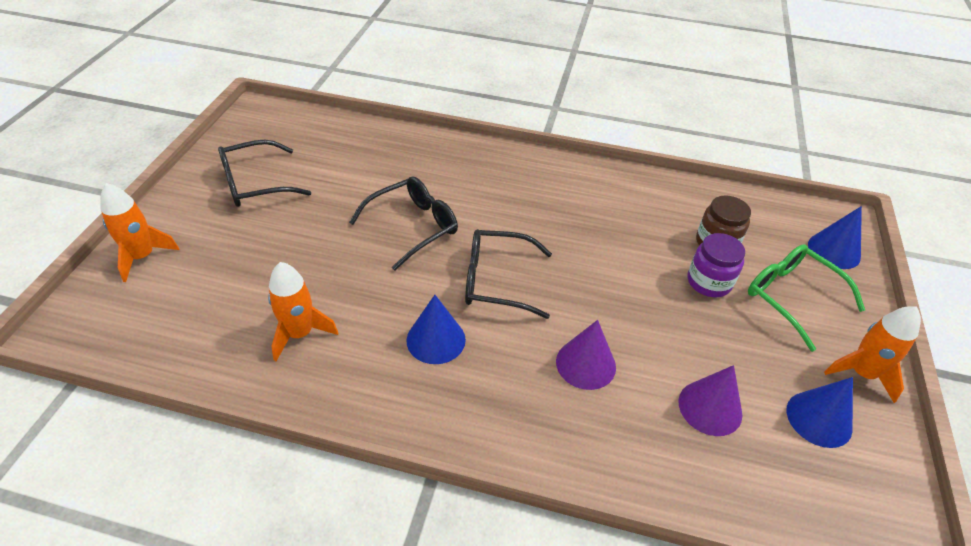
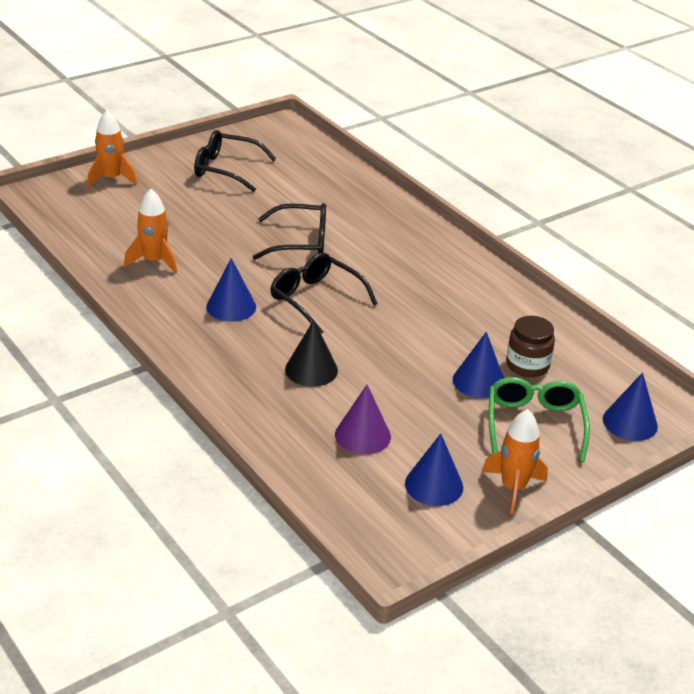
camera: 40 degrees right, 10 degrees down
(585, 364) = (311, 370): purple cone -> black cone
(709, 282) = (478, 381): purple jar -> blue cone

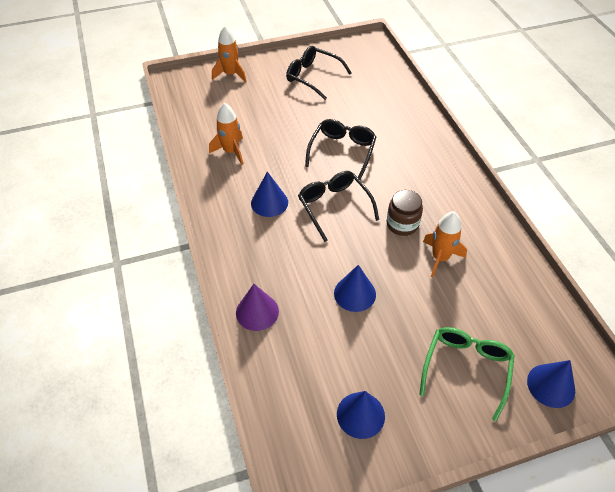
camera: 20 degrees right, 15 degrees up
(300, 242) = (342, 151): black glasses -> black glasses turned 90 degrees counterclockwise
(311, 370) = (306, 274): black cone -> none
(362, 435) = (322, 349): purple cone -> purple cone (257, 312)
(478, 381) = (434, 313): blue cone -> blue cone (355, 293)
(513, 488) = (425, 434): orange rocket -> orange rocket (440, 258)
(527, 365) = (480, 304): brown jar -> brown jar (402, 224)

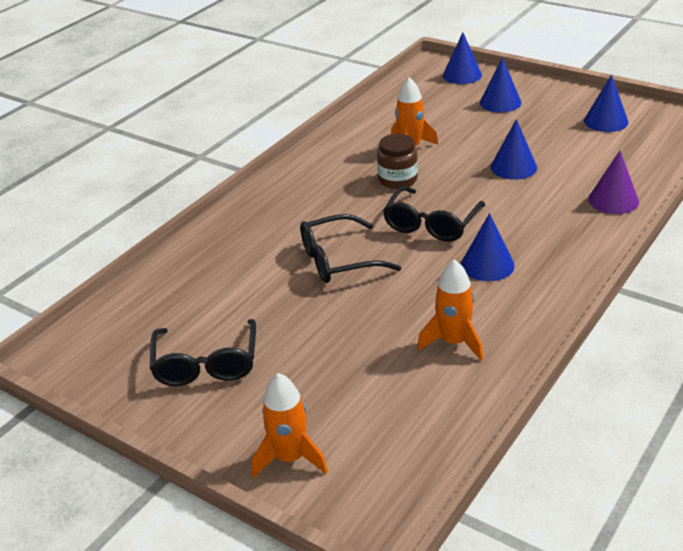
camera: 125 degrees left, 15 degrees down
(466, 369) = (500, 102): green glasses -> blue cone

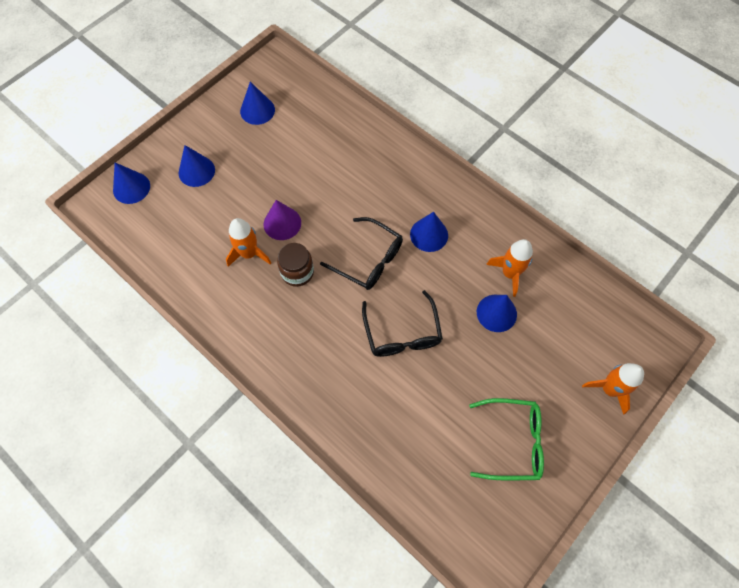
camera: 85 degrees left, 30 degrees up
(206, 364) = (512, 441): black glasses -> green glasses
(513, 167) = (305, 187): blue cone -> blue cone (496, 313)
(613, 200) = (369, 139): purple cone -> purple cone (282, 223)

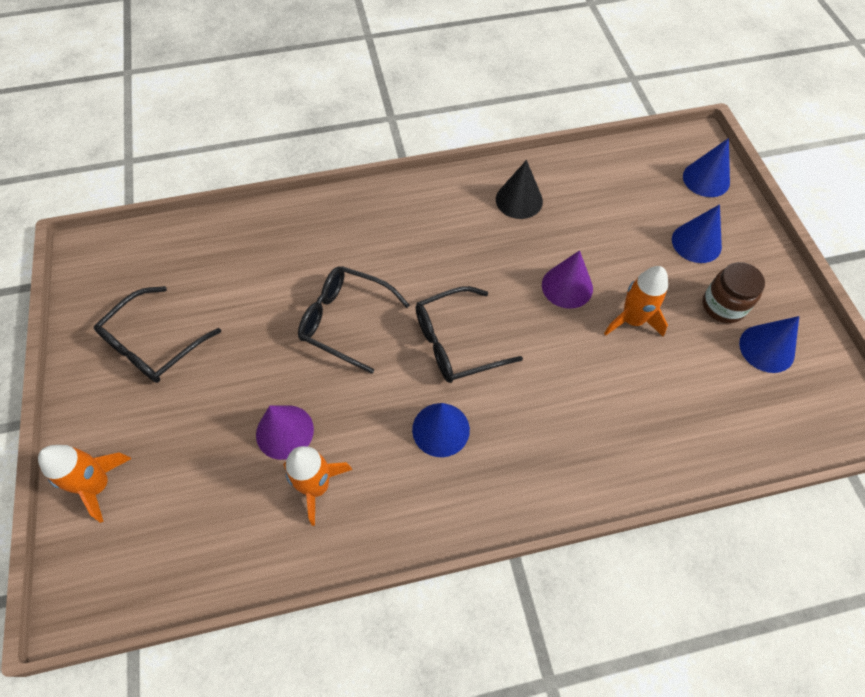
camera: 125 degrees right, 5 degrees down
(225, 289) = (519, 200): none -> black cone
(249, 253) = (548, 238): orange rocket -> orange rocket (632, 320)
(297, 272) = (493, 268): brown jar -> brown jar (723, 306)
(496, 313) = (284, 431): blue cone -> purple cone
(512, 441) = (153, 345): green glasses -> black glasses

